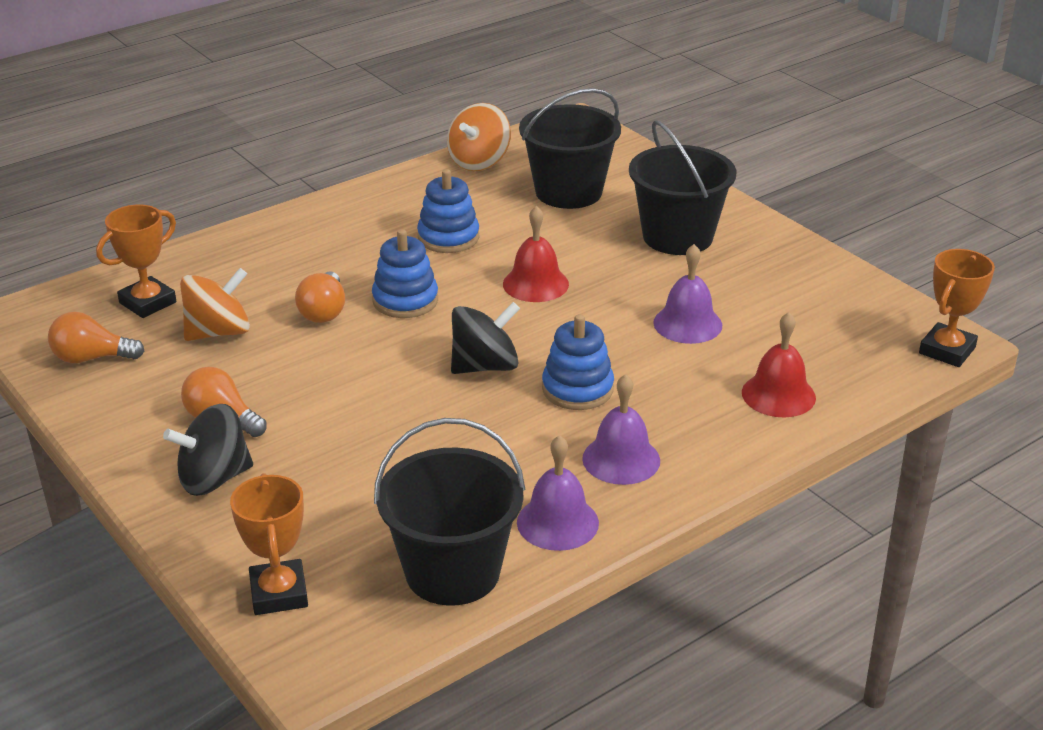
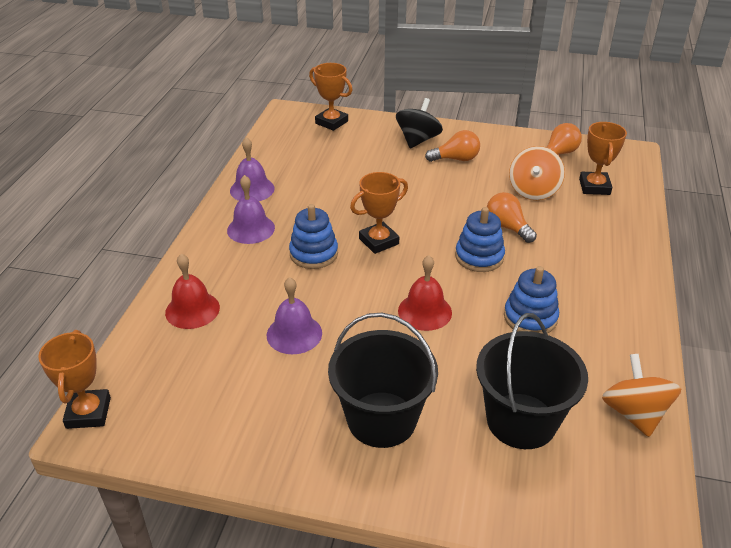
camera: 140 degrees right, 5 degrees up
(452, 572) = (275, 154): black bucket -> none
(485, 366) = (379, 241): black spinning top -> orange trophy

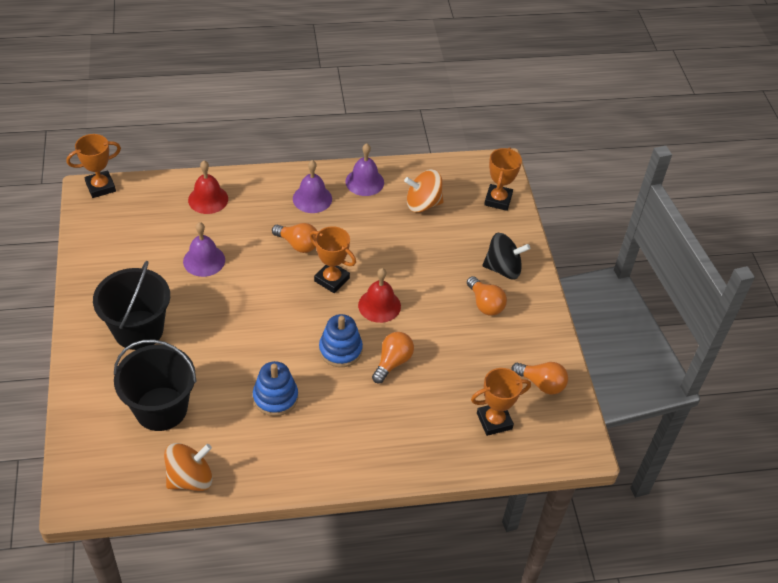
camera: 65 degrees right, 10 degrees up
(313, 254) = (298, 244): blue stacking toy -> orange light bulb
(424, 311) = (256, 329): red bell -> red bell (379, 305)
(533, 191) = (461, 373): orange spinning top -> orange spinning top (423, 204)

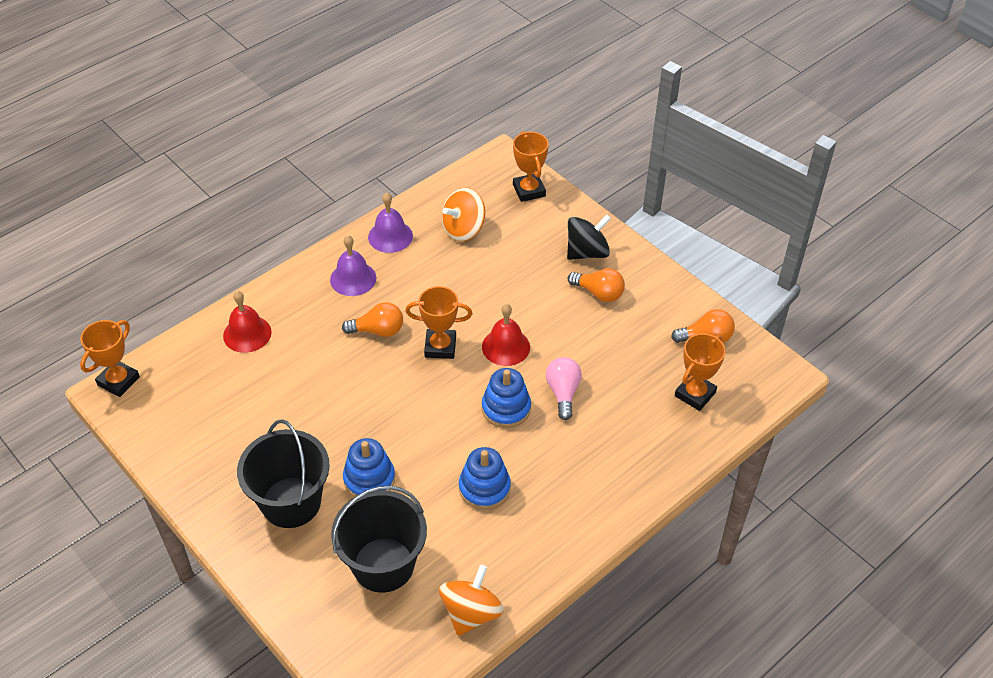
camera: 30 degrees left, 0 degrees up
(202, 344) = (369, 479): none -> blue stacking toy
(204, 260) = (297, 396): purple bell -> none
(392, 362) = (563, 393): orange light bulb -> pink light bulb

